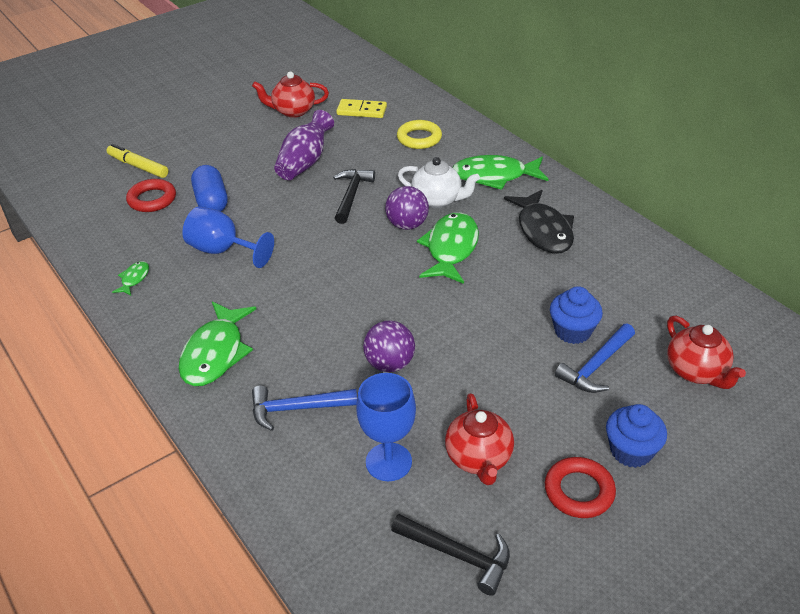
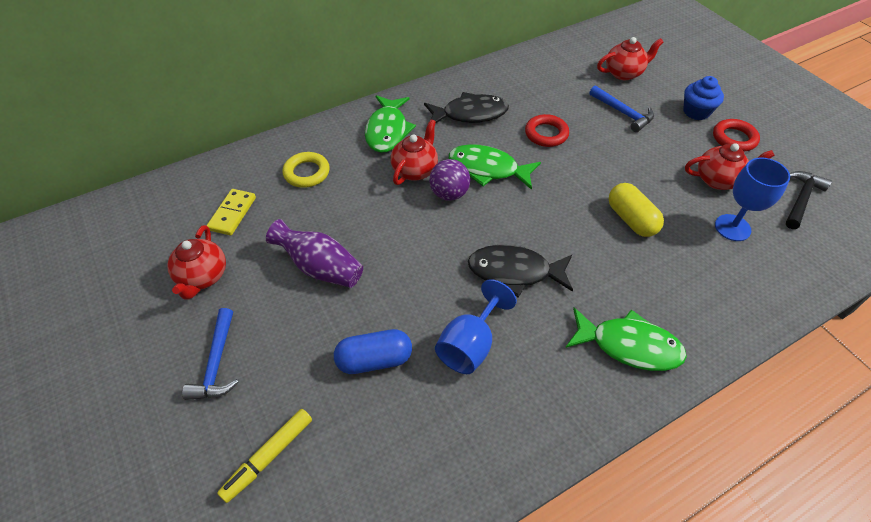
camera: 85 degrees left, 10 degrees up
(134, 279) = (513, 436): green fish -> none
(152, 199) = (354, 430): red ring -> red ring (546, 134)
(297, 408) = (689, 282): blue hammer -> blue hammer (217, 363)
(305, 274) = (515, 272): none -> black fish
(351, 195) = (393, 231): black hammer -> none
(390, 364) = (631, 219): purple ball -> yellow capsule
(437, 200) = (415, 170): white teapot -> red teapot
(572, 331) = (588, 118): blue cupcake -> none

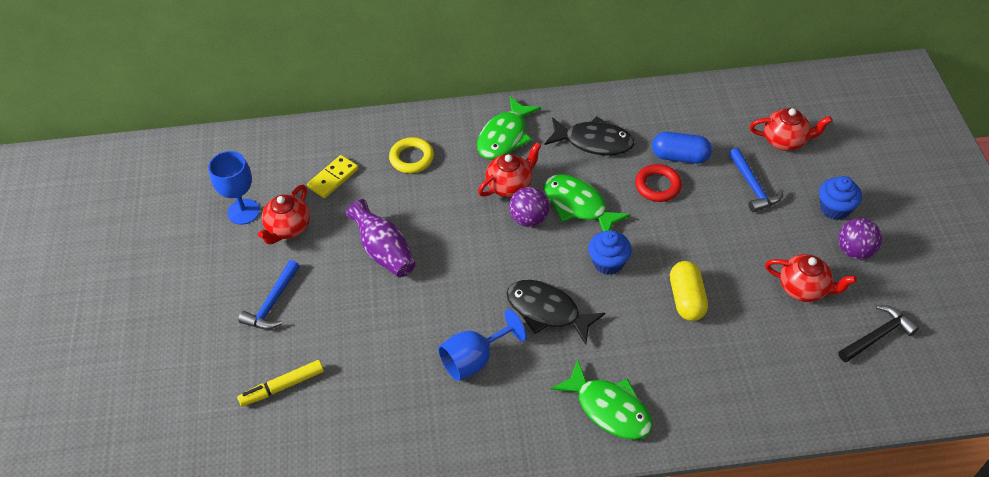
camera: 25 degrees right, 0 degrees up
(374, 360) = (392, 344): blue capsule -> blue capsule (680, 157)
(543, 210) = (608, 262): none -> blue cupcake
(732, 227) = (782, 340): blue goblet -> blue goblet (243, 212)
(734, 138) = (854, 250): red ring -> purple ball

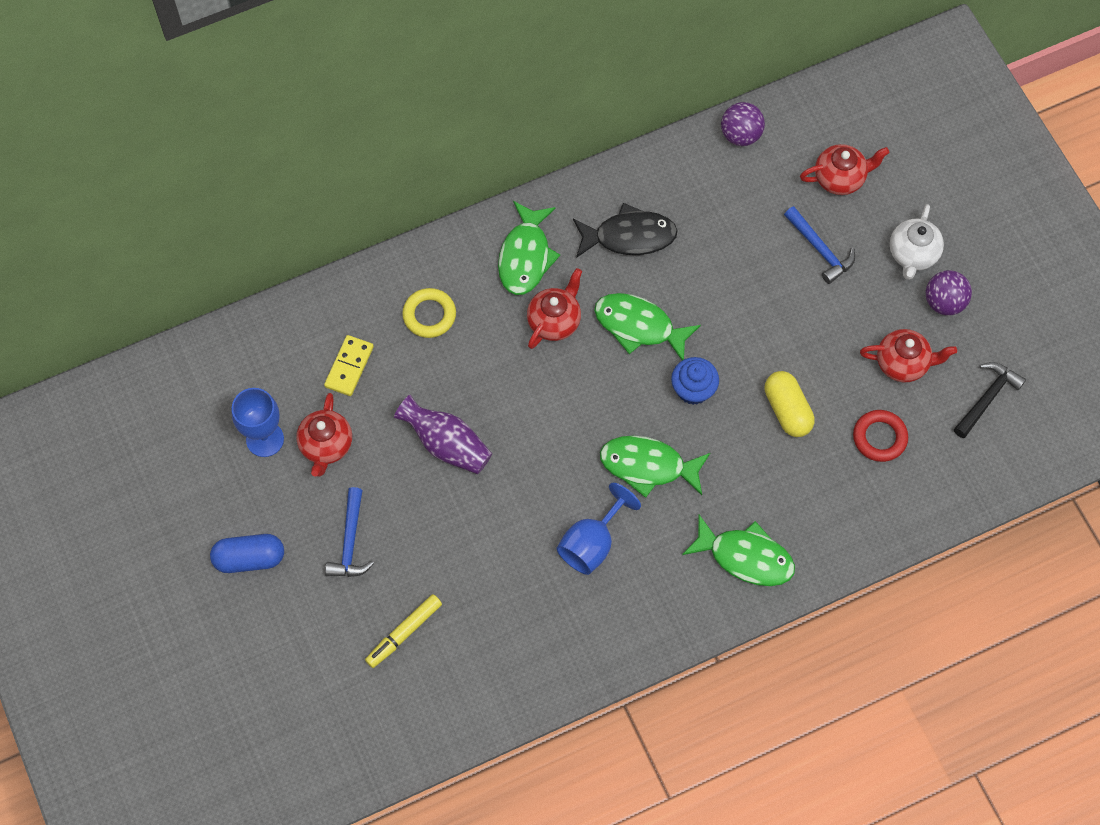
camera: 20 degrees left, 15 degrees up
(529, 219) = (590, 358): purple ball -> purple ball (740, 135)
(547, 311) = (648, 466): black fish -> green fish
(657, 186) = (717, 277): red ring -> red ring (879, 437)
(680, 157) = (731, 231): blue capsule -> blue capsule (249, 558)
(834, 208) = (912, 254): blue cupcake -> white teapot

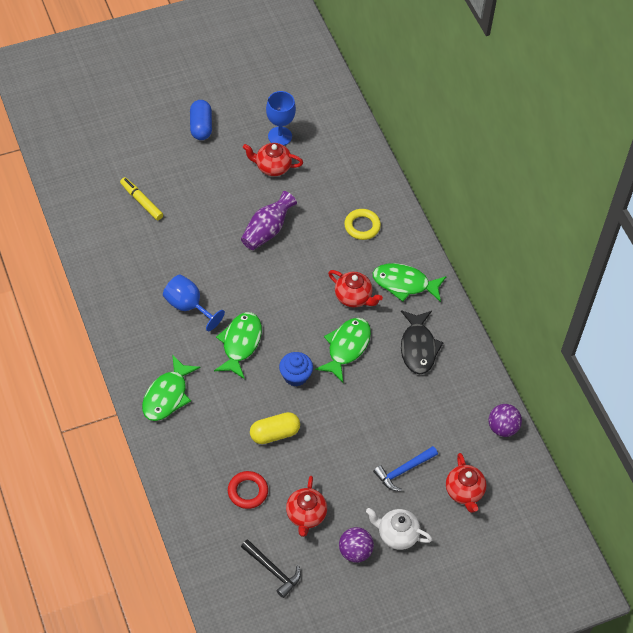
camera: 90 degrees right, 10 degrees down
(349, 367) = (327, 181): yellow domino -> none
(350, 542) = (205, 177): blue hammer -> none

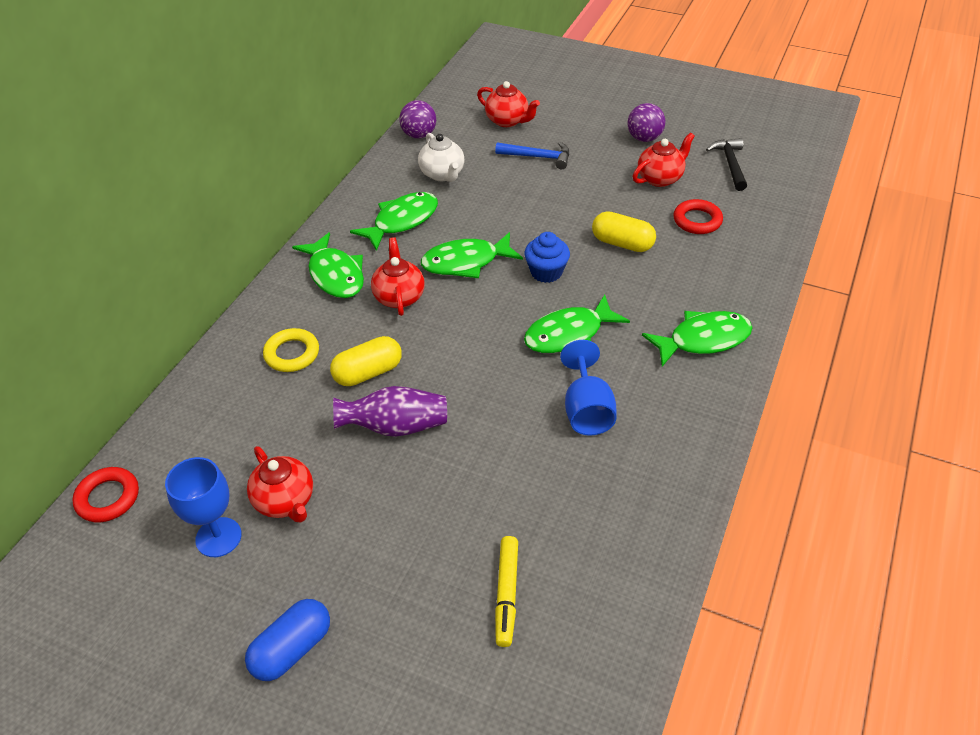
camera: 130 degrees left, 10 degrees down
(313, 245) = (368, 372): none -> yellow capsule
(345, 115) = (108, 498): none -> red ring
(397, 535) = (596, 129): white teapot -> white teapot (442, 174)
(418, 347) = (402, 221): black fish -> green fish
(464, 492) = (507, 121): red teapot -> red teapot turned 90 degrees clockwise

